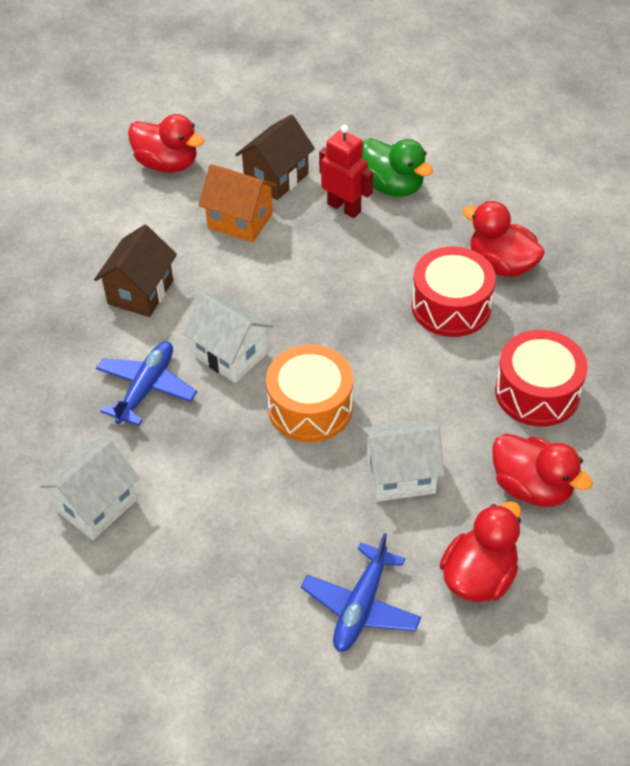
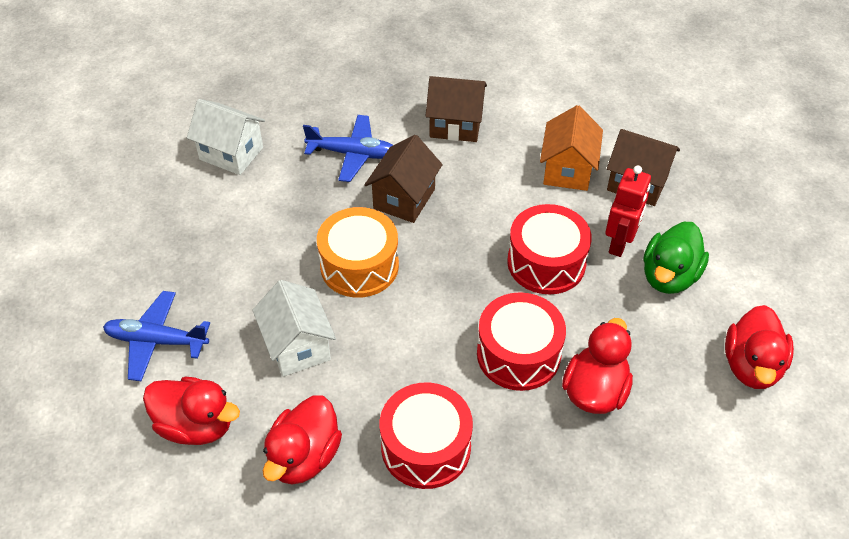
camera: 75 degrees right, 0 degrees up
(167, 164) = (618, 105): red duck -> red duck (751, 366)
(230, 354) = (404, 199): white house -> brown house
(351, 263) = (546, 262): none -> red drum

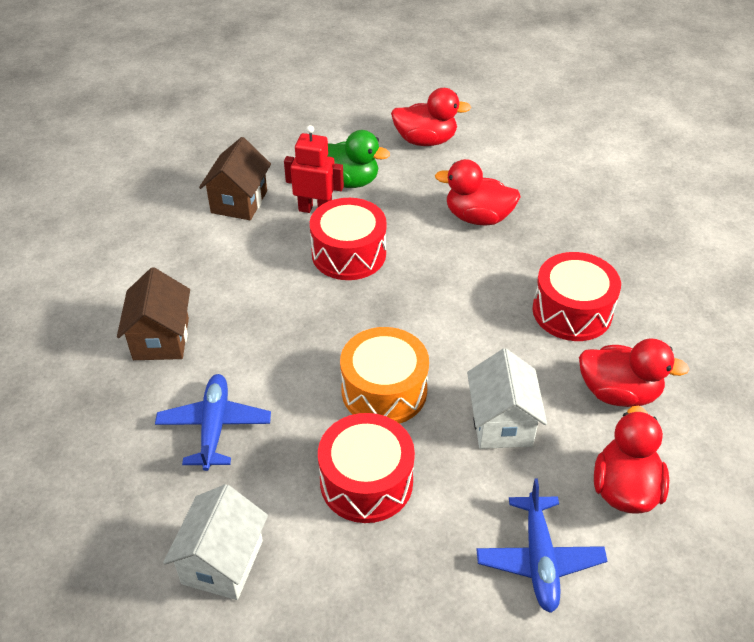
camera: 100 degrees left, 5 degrees down
(298, 346) = (501, 423): white house -> white house turned 60 degrees counterclockwise
(404, 199) = (281, 368): brown house -> none
(518, 354) = (457, 263): red drum -> red drum (366, 482)
(567, 170) = (225, 247): orange house -> none

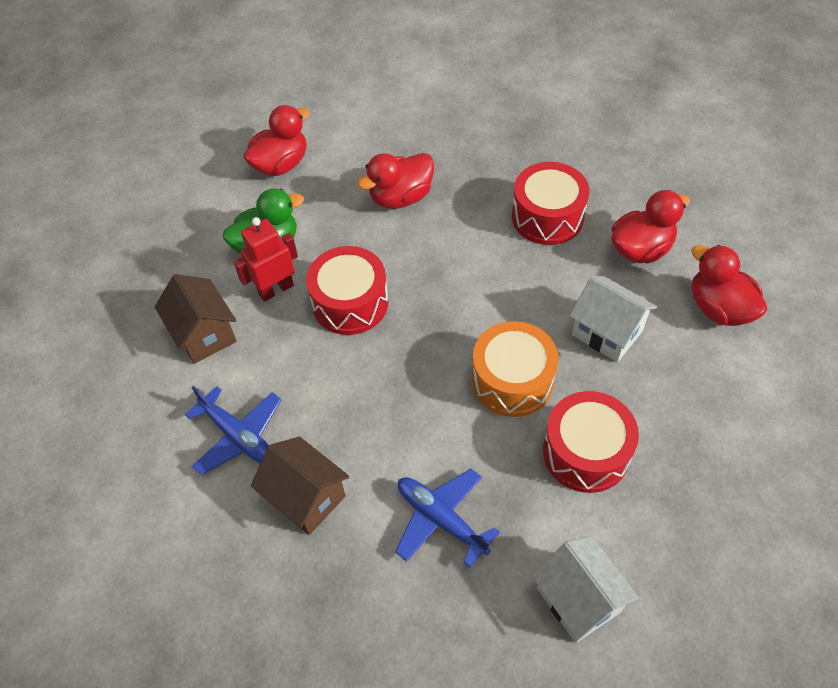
camera: 45 degrees left, 10 degrees up
(539, 559) = (734, 398): blue plane -> blue plane (238, 436)

